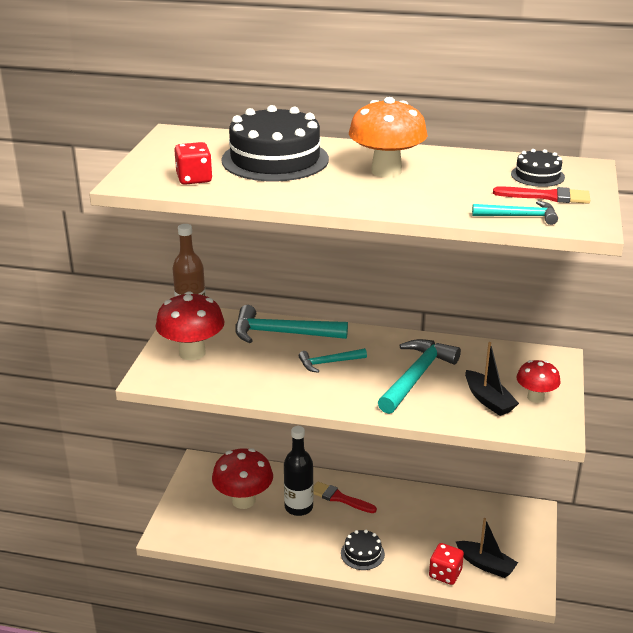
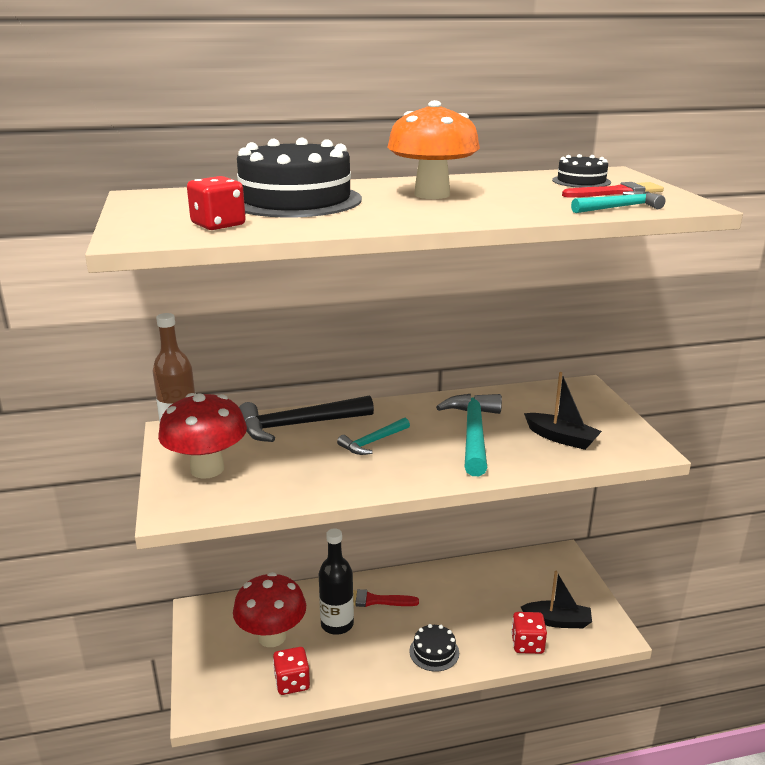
camera: 25 degrees left, 5 degrees down
(239, 539) = (292, 682): none -> red dice
(282, 333) = (298, 425): turquoise hammer -> black hammer
(535, 397) = (600, 425): red mushroom -> none

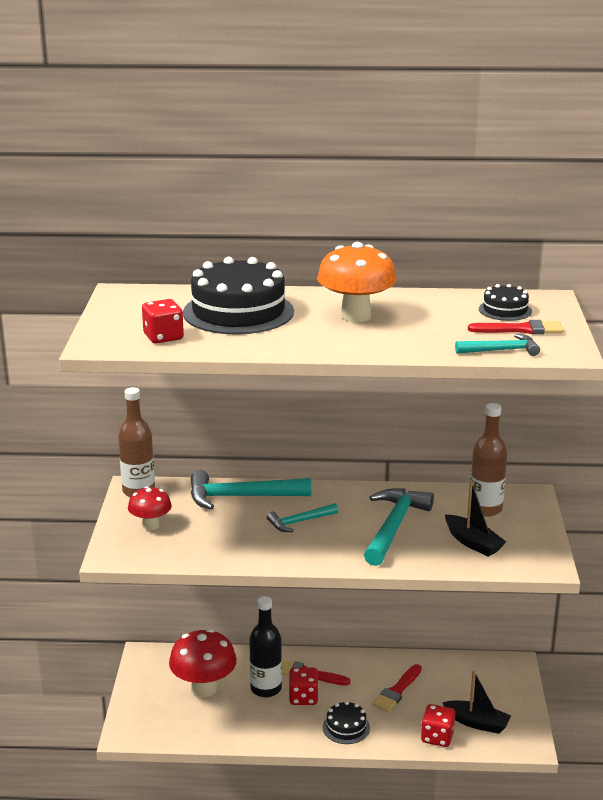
camera: 15 degrees right, 0 degrees up
(207, 469) = (150, 525): red mushroom -> red mushroom, size x0.59
(292, 682) = (209, 728): red dice -> red dice (303, 697)
(298, 425) = (241, 497): black hammer -> turquoise hammer
(467, 602) = (397, 691): none -> red brush
(551, 404) = (485, 509): none -> brown bottle

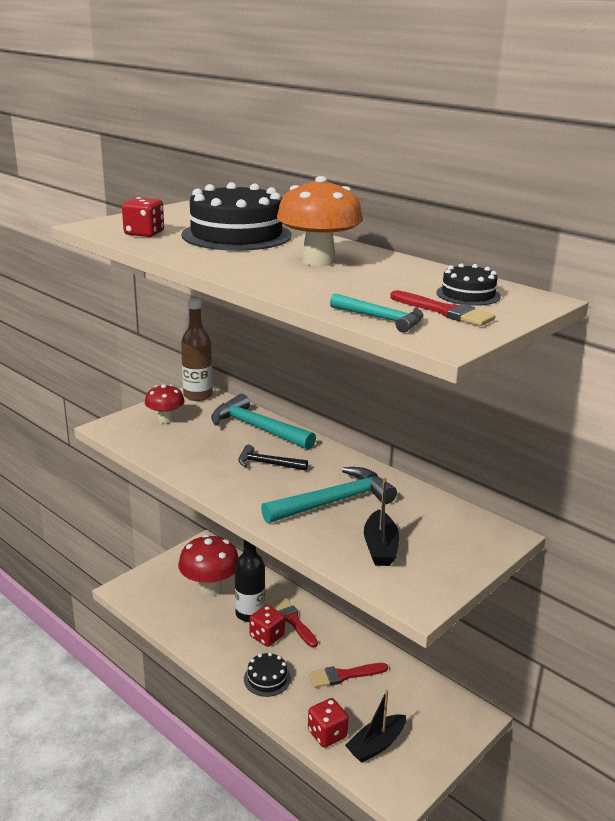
camera: 40 degrees right, 0 degrees up
(299, 522) = (267, 464): turquoise hammer -> black hammer
(477, 723) = (376, 745): black boat -> black boat turned 75 degrees clockwise
(485, 509) = (440, 526): brown bottle -> none

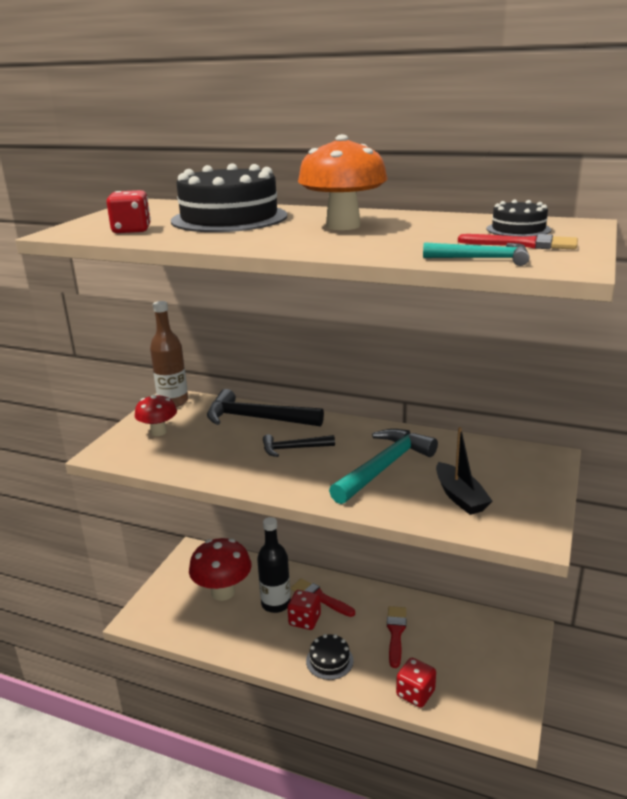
camera: 20 degrees left, 0 degrees up
(257, 428) = (256, 418): turquoise hammer -> black hammer
(344, 675) = (396, 633): red brush -> red brush turned 135 degrees clockwise
(376, 745) = (463, 687): black boat -> none

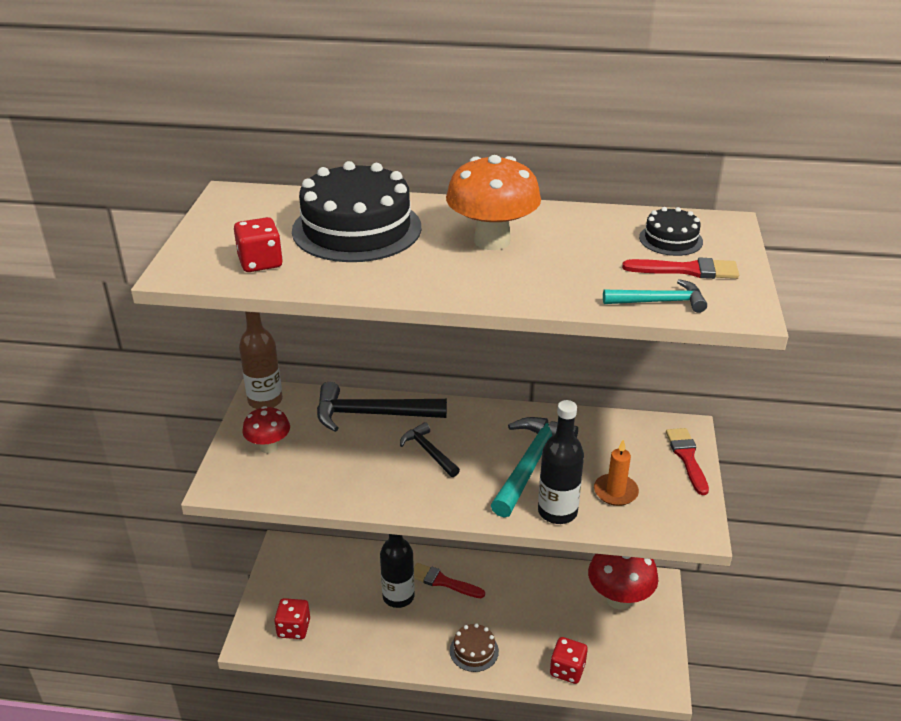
camera: 15 degrees left, 10 degrees up
(223, 592) = (336, 592): red mushroom -> red mushroom (619, 598)
(293, 448) = (428, 451): black hammer -> black hammer turned 75 degrees clockwise
(304, 620) = (435, 610): red dice -> red dice (294, 628)
(329, 660) = (474, 651): black cake -> brown cake
(395, 506) = (557, 512): none -> black bottle
(396, 633) = (532, 608): red brush -> red brush (687, 457)
(460, 497) = (615, 492): black boat -> orange candle

